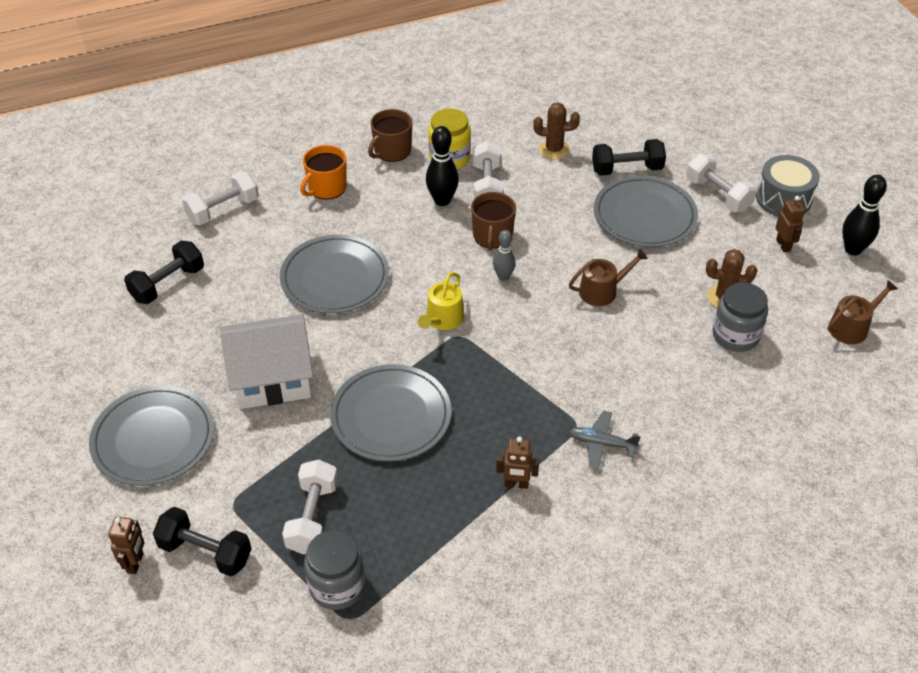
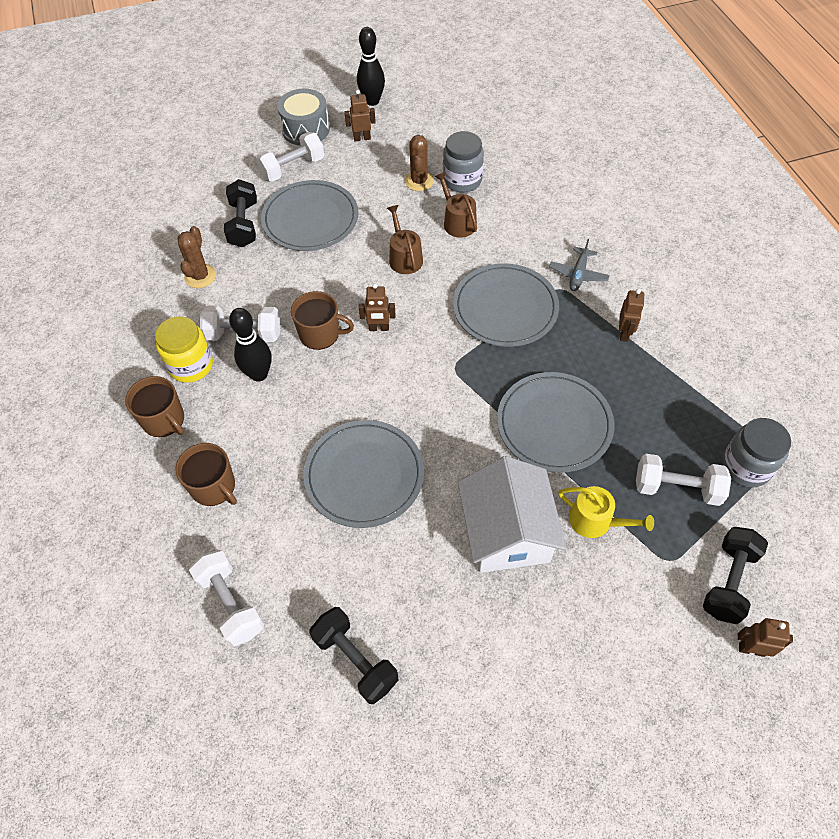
camera: 85 degrees left, 10 degrees up
(153, 438) = (594, 649): grey plate -> grey plate (505, 308)
(326, 188) = (214, 487): orange mug -> brown mug
(442, 320) = (432, 379): yellow watering can -> yellow watering can (596, 521)
(503, 277) = (379, 328): grey bowling pin -> brown robot
(852, 327) = (456, 116): brown watering can -> brown watering can (457, 222)

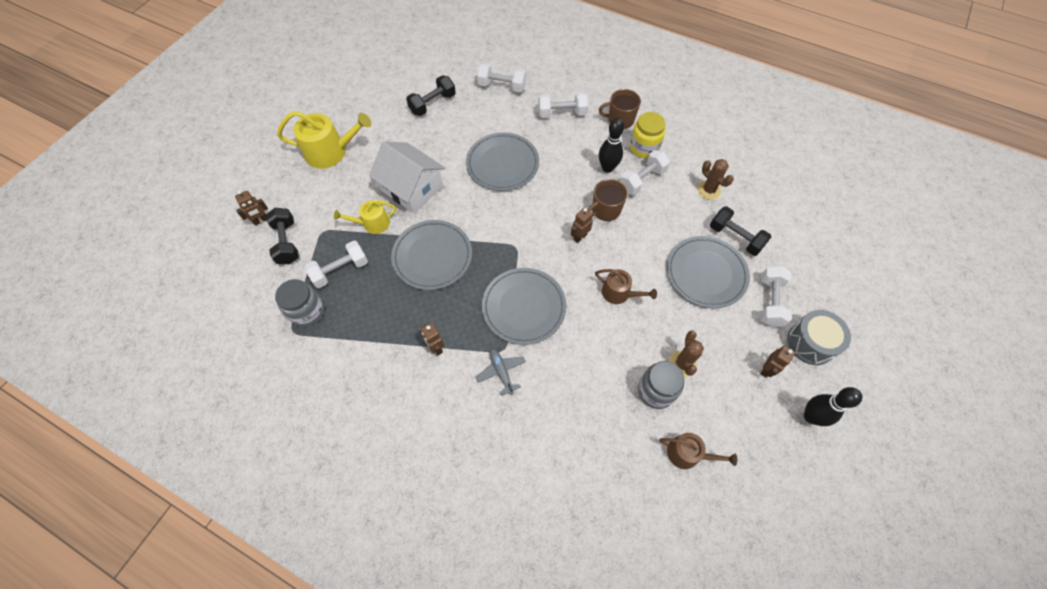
camera: 135 degrees right, 5 degrees up
(214, 487) = (562, 113): brown mug -> white dumbbell
(355, 660) = (433, 104): black dumbbell -> black dumbbell turned 45 degrees counterclockwise
(419, 181) = (682, 363): brown cactus -> brown cactus turned 45 degrees clockwise
(457, 222) = (619, 349): brown watering can -> brown watering can (688, 454)
(577, 697) = (331, 152): none -> yellow watering can

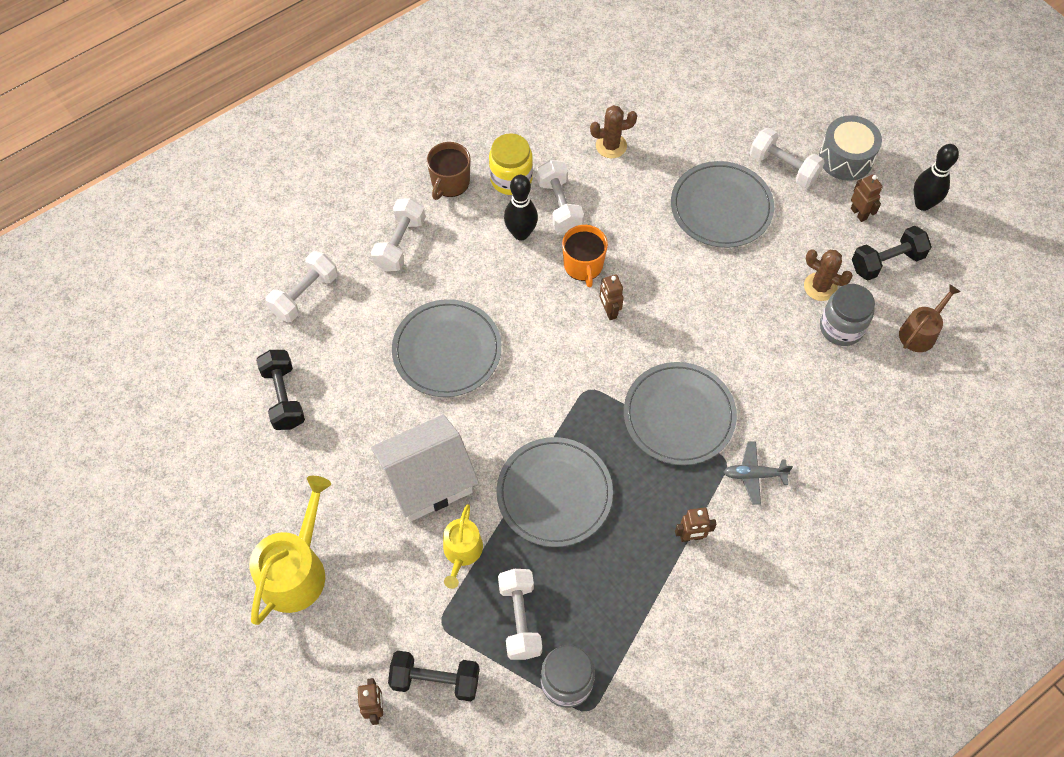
camera: 65 degrees left, 0 degrees up
(605, 210) = (583, 265): brown mug -> orange mug
(619, 293) = (707, 305): brown watering can -> none
(735, 237) = (689, 155): black dumbbell -> black dumbbell (886, 262)

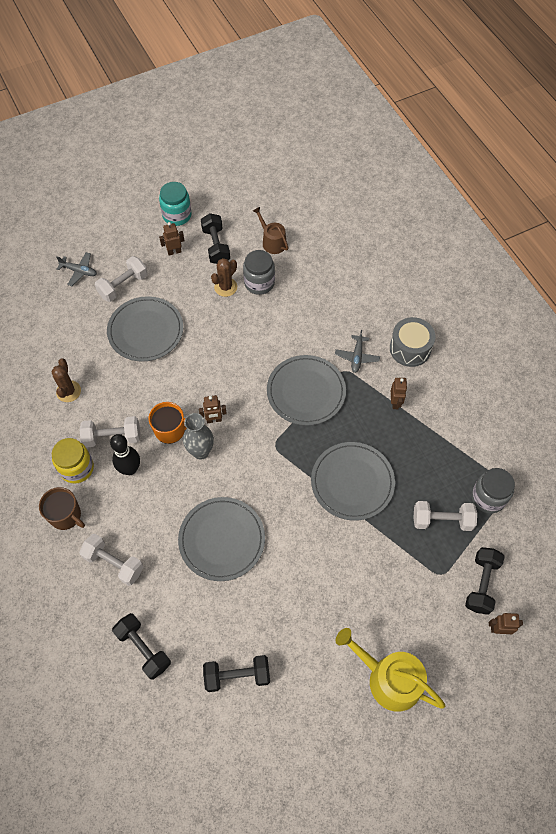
camera: 80 degrees left, 0 degrees up
(305, 295) = (143, 648): white dumbbell -> black dumbbell
(427, 480) = (328, 569): white house -> none
(462, 552) = (389, 552): yellow watering can -> none
(560, 305) = (200, 452): none -> grey vase
(790, 114) = (79, 271): none -> grey plane
(845, 158) = (127, 248): grey drum -> grey drum (410, 348)
(922, 204) = (177, 215): black bowling pin -> turquoise jar

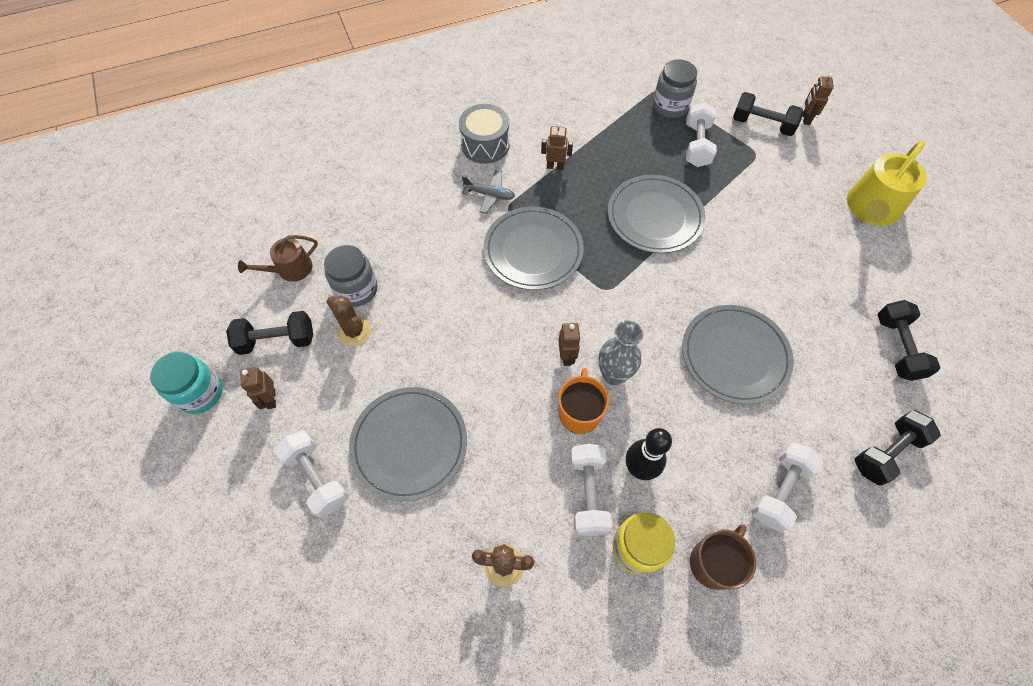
camera: 85 degrees left, 0 degrees up
(79, 271) = (269, 553): grey plane -> none

